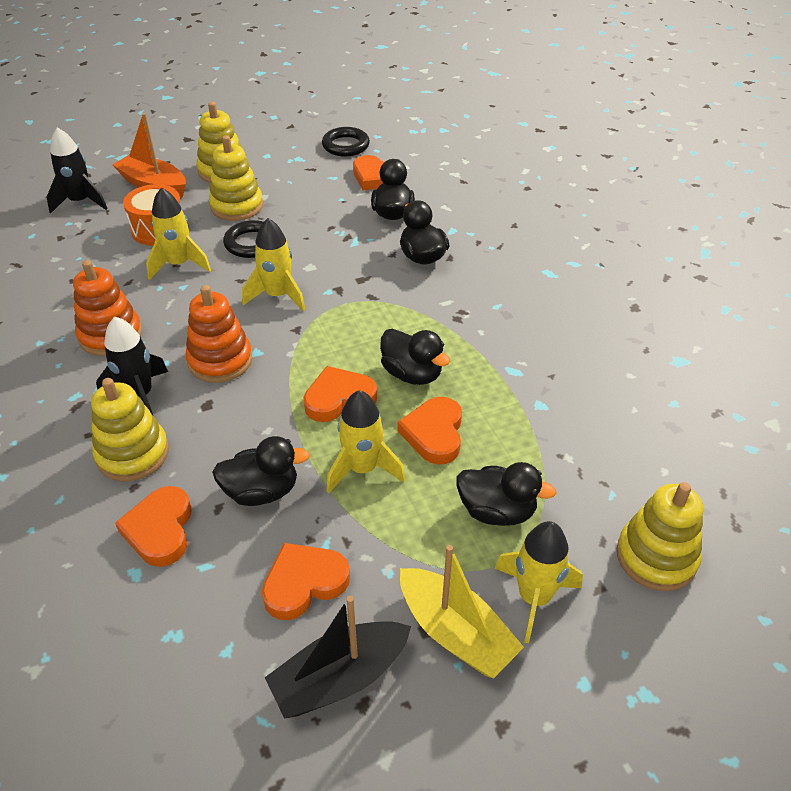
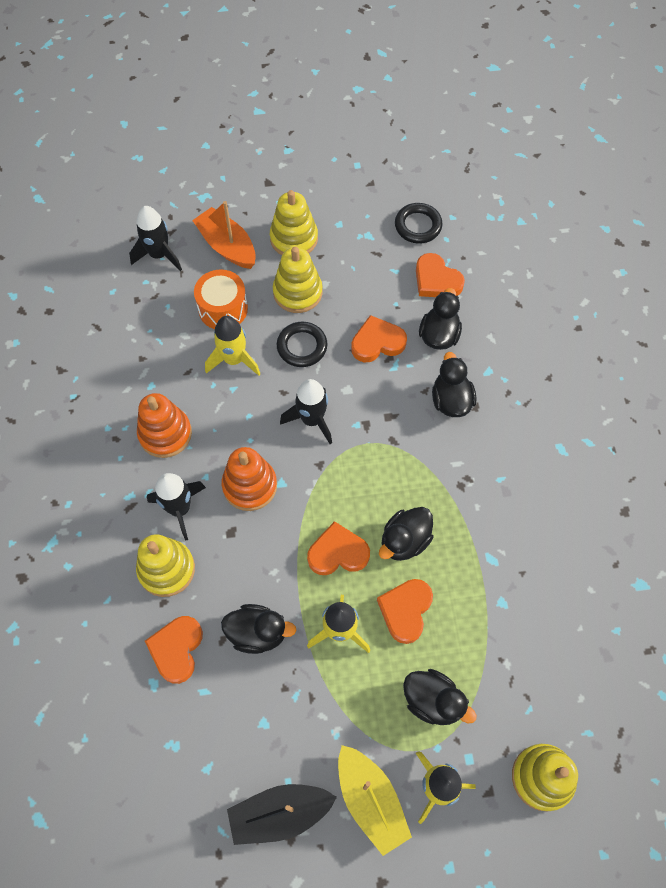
camera: 15 degrees right, 20 degrees up
(278, 296) = (312, 420): yellow rocket -> black rocket
(304, 583) = (272, 727): orange heart -> orange heart (377, 342)
(412, 374) = (404, 541): black duck -> black duck turned 75 degrees clockwise

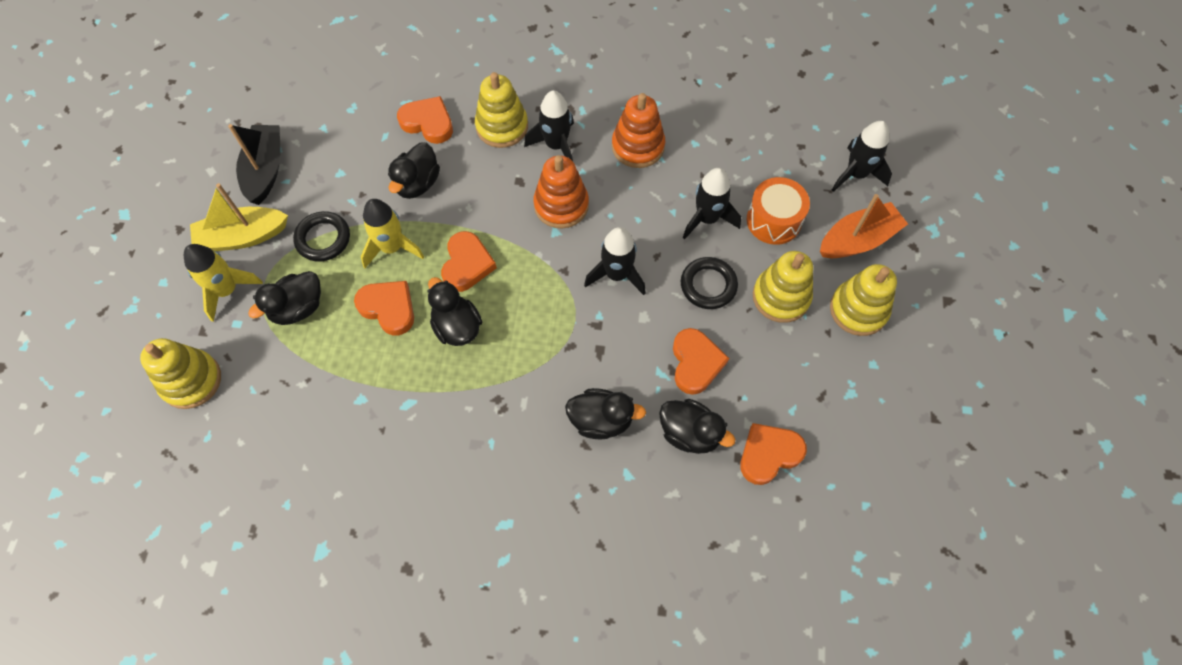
camera: 105 degrees right, 0 degrees up
(234, 360) = (707, 219): yellow rocket -> black rocket
(418, 226) = (857, 457): black ring -> black ring (323, 239)

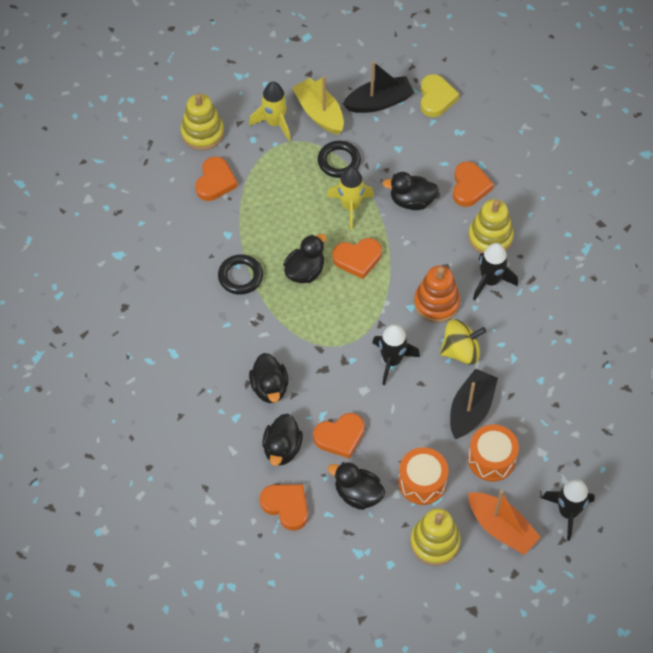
camera: 70 degrees right, 5 degrees down
(294, 113) = (436, 98): none -> yellow heart
(298, 308) = (279, 169): black duck -> black duck (358, 494)
(388, 308) = (301, 223): orange heart -> orange heart (215, 182)
(631, 203) = (461, 351): none -> yellow spinning top
(638, 146) = (517, 339): orange stacking toy -> none
(707, 219) = (471, 409): black rocket -> black boat
(708, 285) = (410, 427): black ring -> black ring (240, 276)
(781, 297) = (422, 482): yellow stacking toy -> orange drum

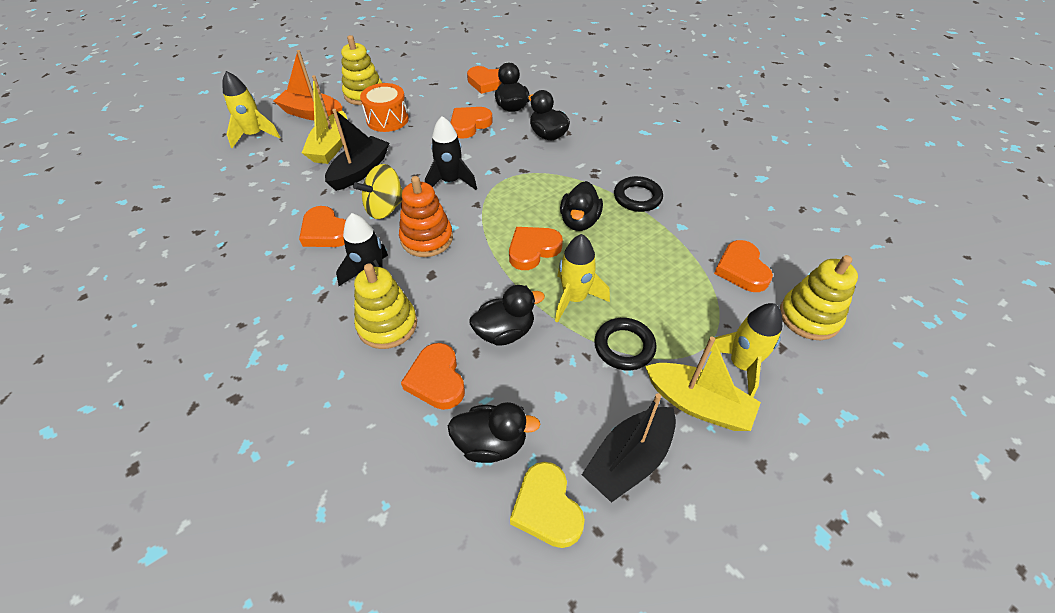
camera: 155 degrees right, 10 degrees down
(358, 494) = (436, 101): black duck -> black duck (491, 443)
(471, 409) = (360, 171): black boat -> black boat turned 150 degrees counterclockwise
(491, 459) = (331, 147): orange drum -> yellow boat
(517, 343) = (326, 232): none -> orange heart
(567, 512) = (254, 135): black rocket -> yellow rocket

